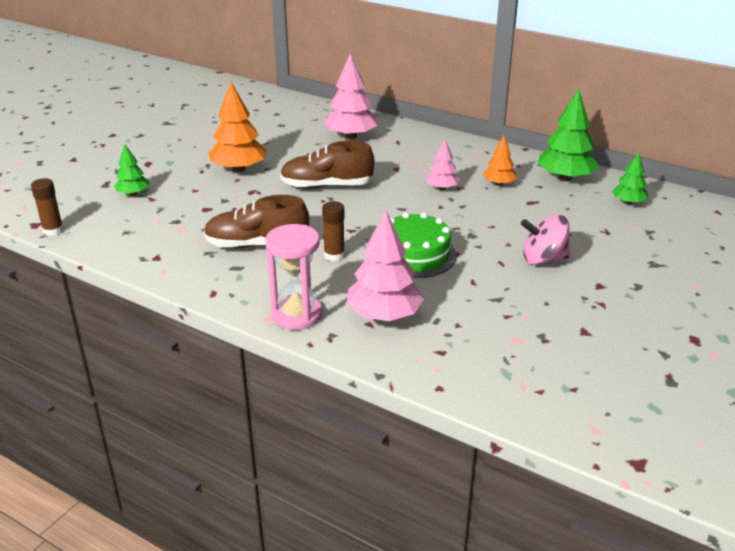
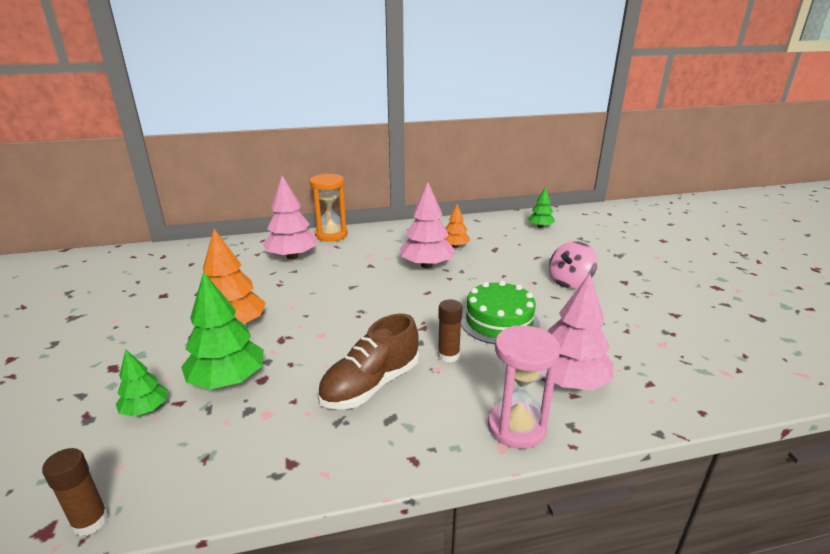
camera: 45 degrees left, 5 degrees down
(327, 186) = (341, 302): brown shoe -> none
(410, 130) = (331, 235): none -> orange hourglass
(442, 188) = (426, 265): pink tree -> pink tree, size x1.77
(565, 178) = (483, 226): green tree -> green tree (227, 380)

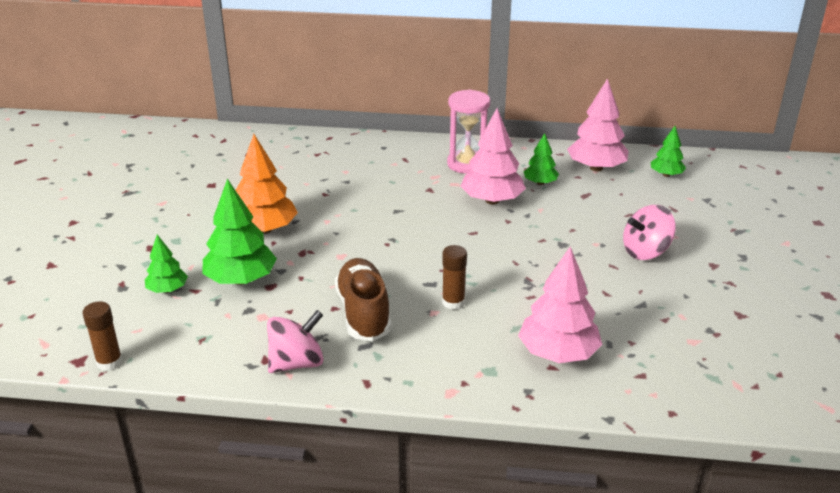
camera: 20 degrees right, 5 degrees up
(292, 256) = (352, 163): pink tree -> pink tree (596, 168)
(327, 458) = (296, 363): none -> pink spinning top
(331, 235) = (406, 143): orange hourglass -> none
(371, 385) = (363, 313): brown shoe -> brown shoe turned 105 degrees clockwise
(455, 246) = (540, 183): orange tree -> green tree
(499, 321) = (529, 279): green cake -> none
(516, 427) = (475, 380): pink hourglass -> pink hourglass (467, 164)

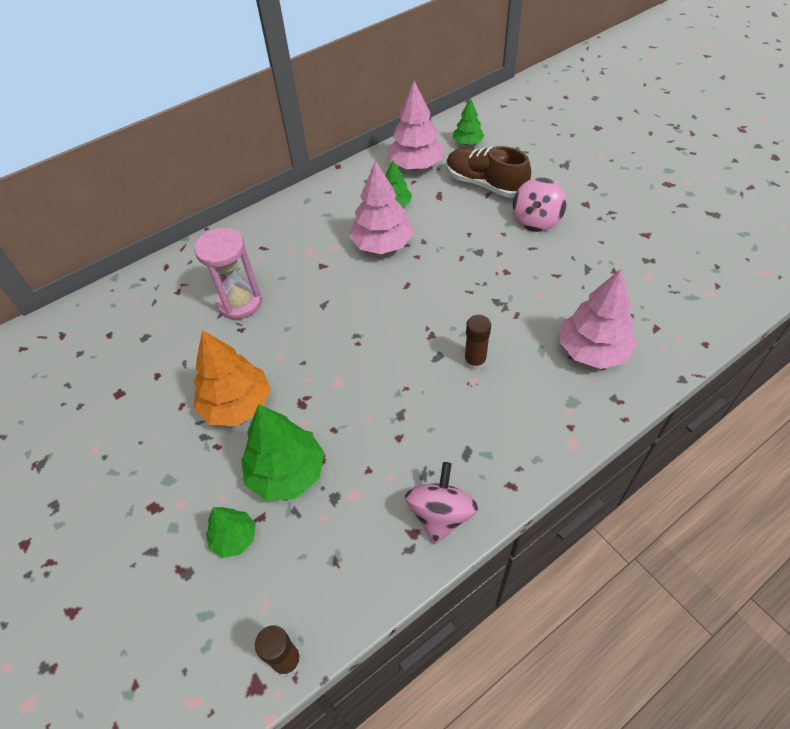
camera: 40 degrees left, 20 degrees up
(363, 313) = (426, 424): brown shoe -> brown shoe (485, 184)
(467, 164) = (319, 221): pink hourglass -> pink hourglass (240, 303)

